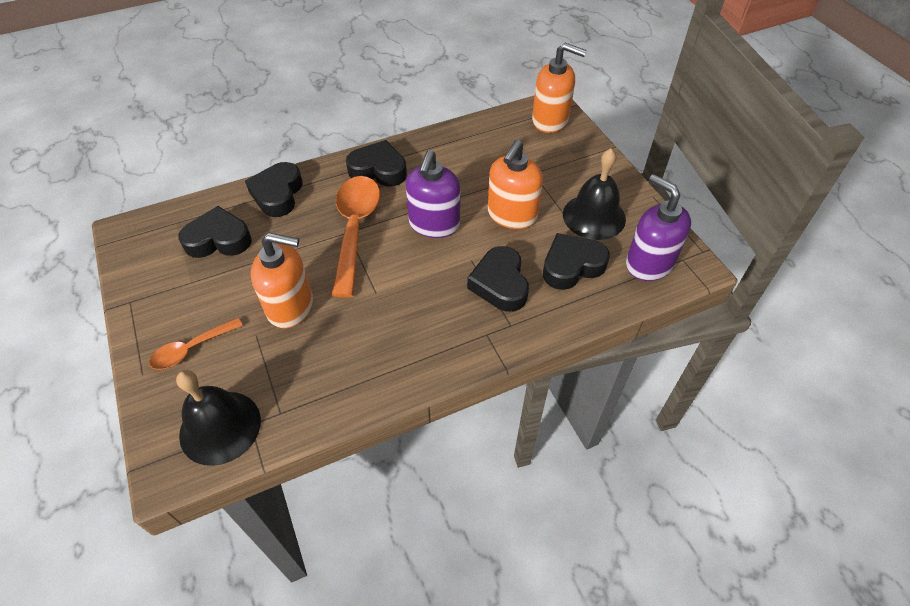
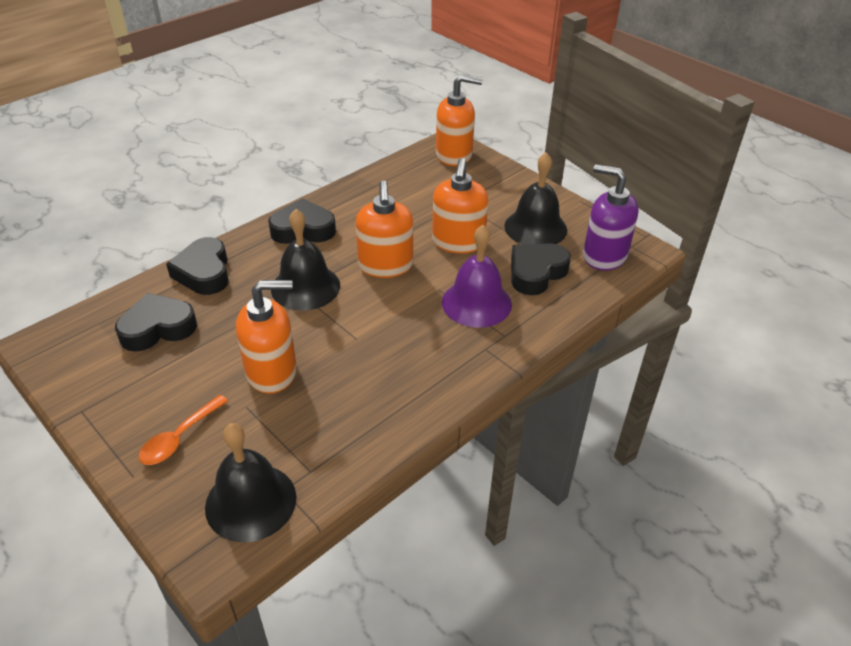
camera: 20 degrees left, 10 degrees down
(355, 229) = (305, 287): orange spoon -> black bell
(434, 224) = (385, 266): purple soap dispenser -> orange soap dispenser
(500, 284) = (476, 303): black heart -> purple bell

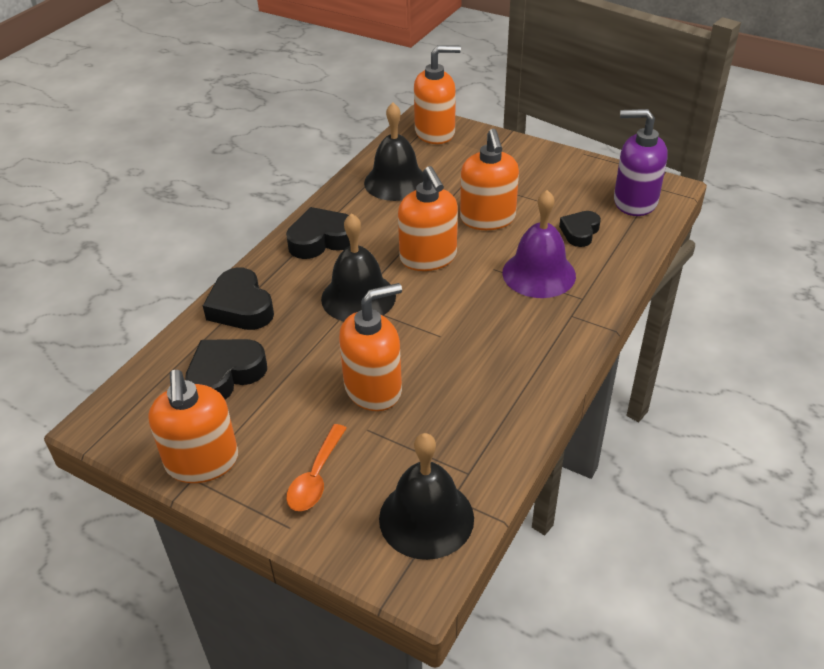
camera: 15 degrees left, 0 degrees up
(96, 399) = (202, 462): none -> orange soap dispenser
(535, 227) = (555, 188): black bell -> black bell (396, 182)
(536, 273) = (580, 232): black heart -> black heart, size x0.65

